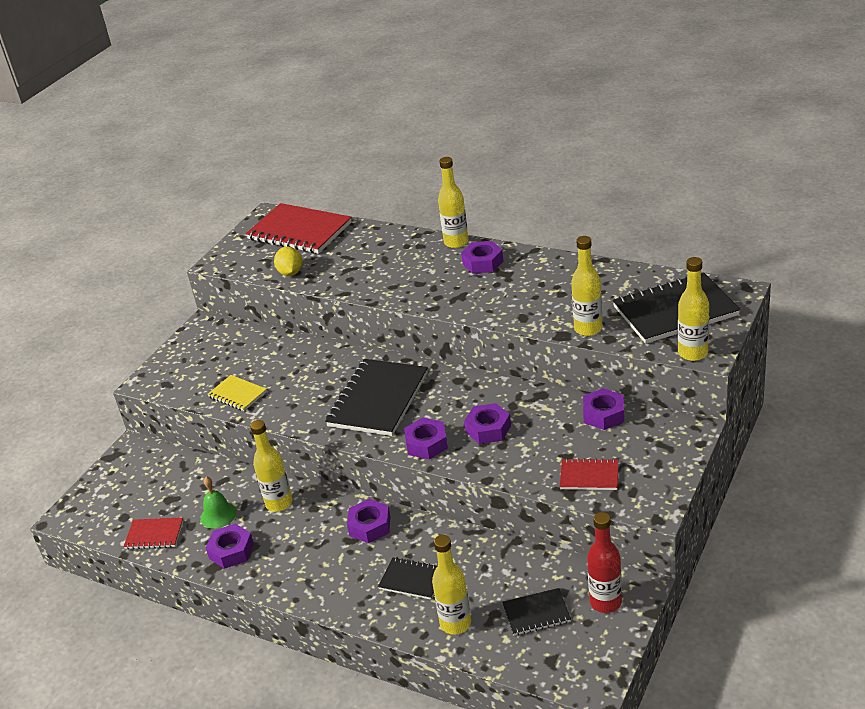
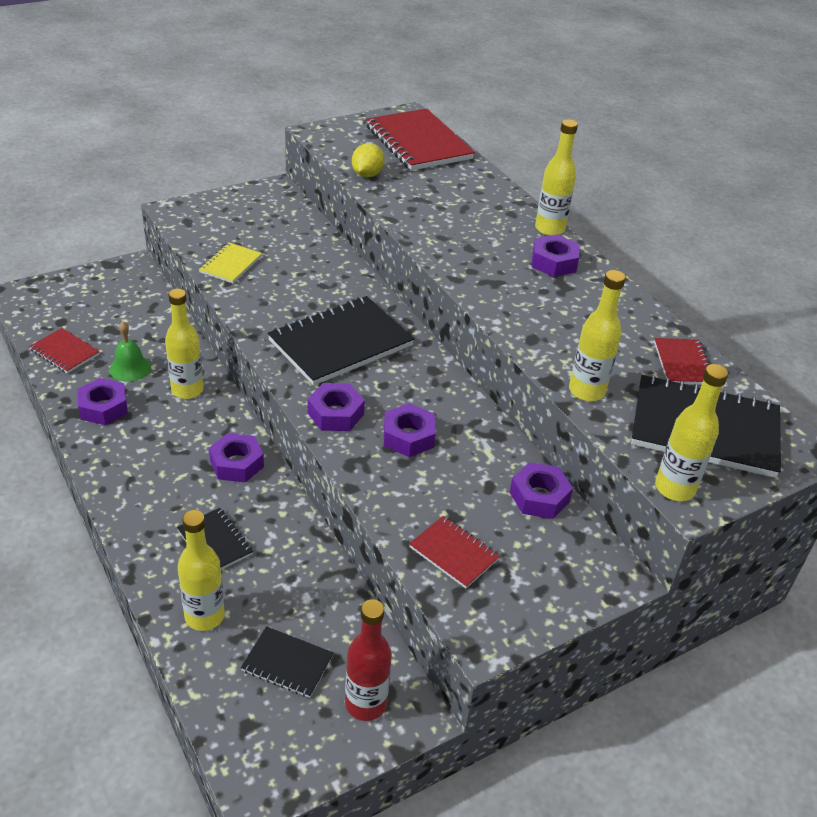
camera: 25 degrees right, 5 degrees up
(237, 394) = (231, 264): yellow notebook -> yellow notebook turned 45 degrees clockwise
(624, 280) = (682, 363): none -> red notebook

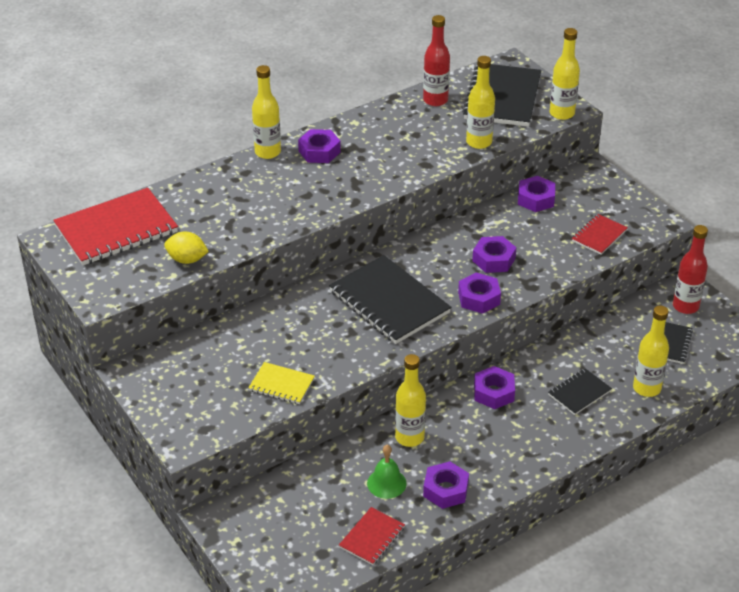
camera: 90 degrees left, 0 degrees up
(682, 363) = (435, 100): red notebook -> red bottle

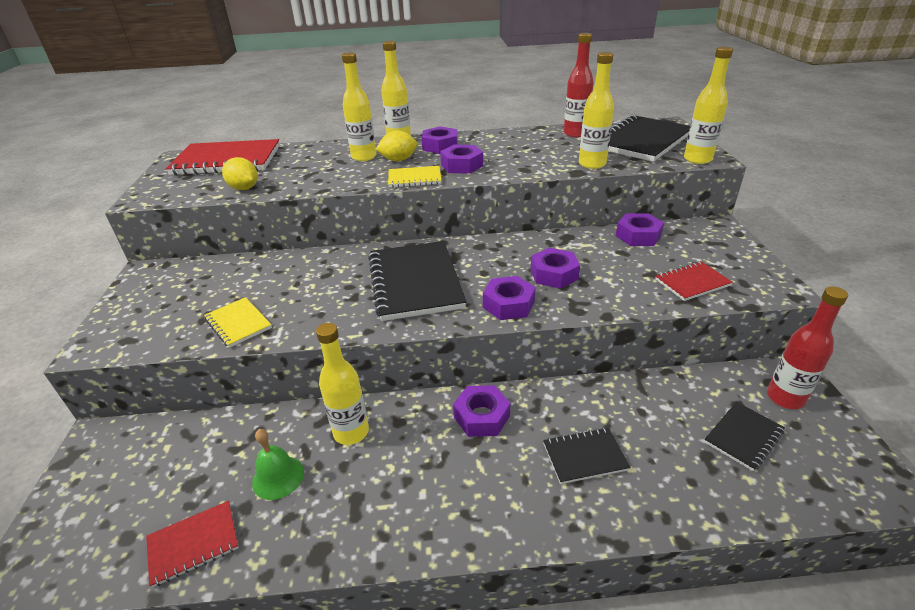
camera: 30 degrees right, 5 degrees down
(297, 182) = (398, 160): none -> yellow lemon
(337, 203) = (414, 178): none -> yellow notebook
(445, 490) = (330, 518): purple nut -> purple nut (462, 165)
(646, 388) = (682, 486): yellow bottle -> yellow bottle (364, 157)

